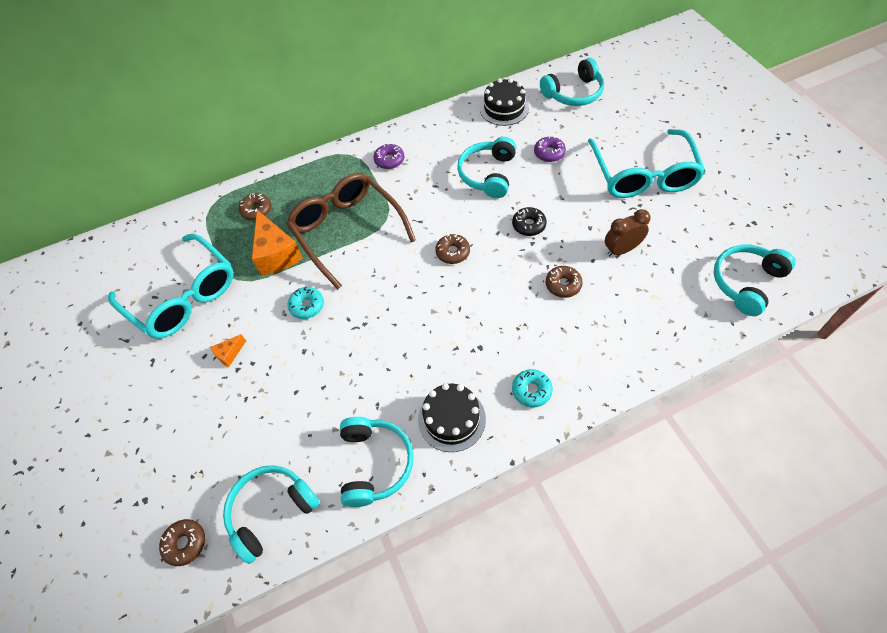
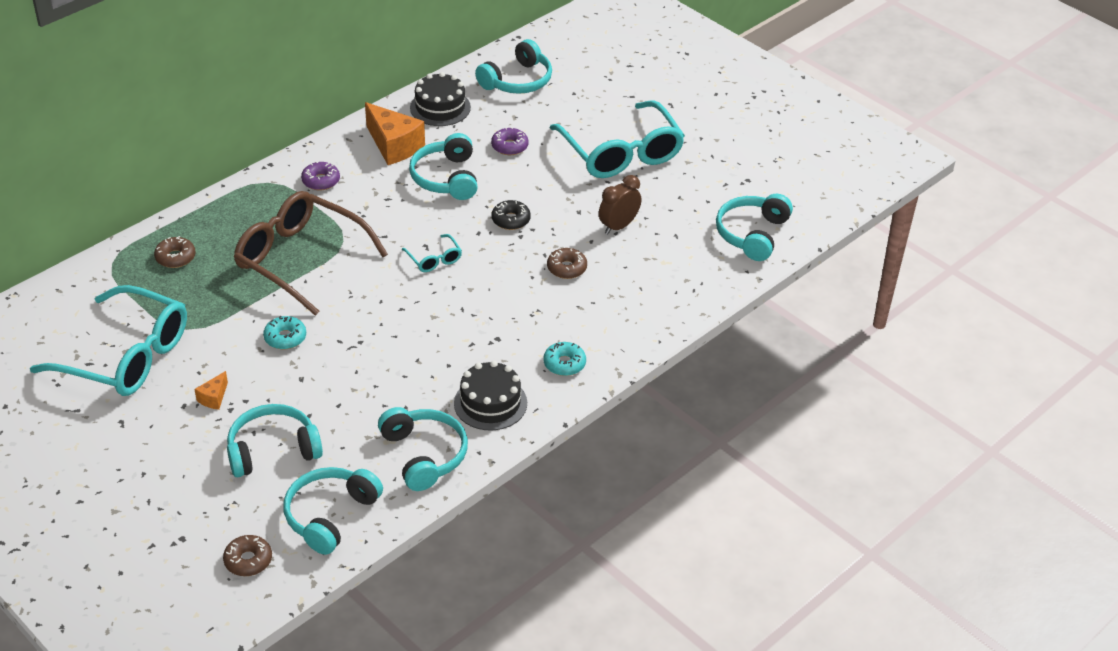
camera: 25 degrees left, 15 degrees down
(252, 422) = (273, 450): none -> turquoise headphones
(276, 254) = (223, 296): orange cheese -> orange cheese (394, 146)
(453, 252) = (434, 259): brown donut -> turquoise glasses

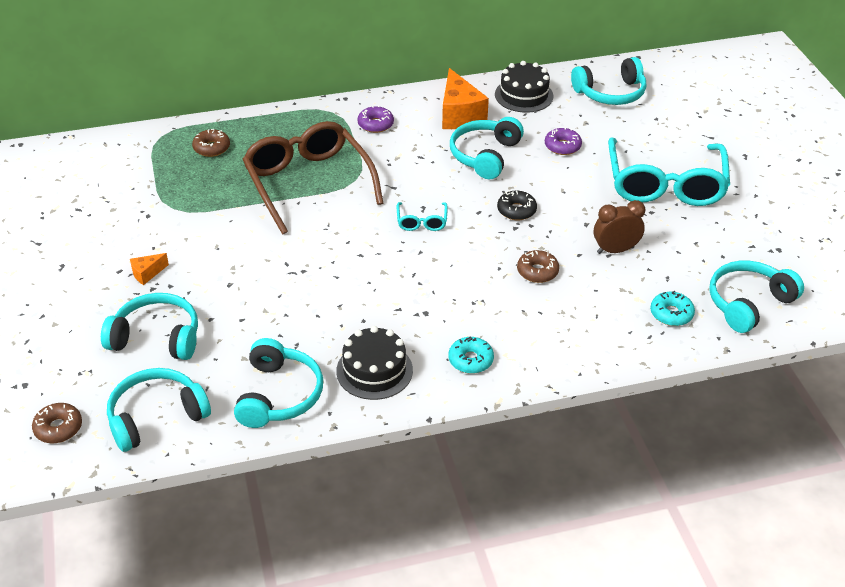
camera: 30 degrees right, 0 degrees up
(126, 356) = (110, 214): turquoise glasses -> none
(285, 338) = (244, 244): turquoise donut -> turquoise donut (671, 314)

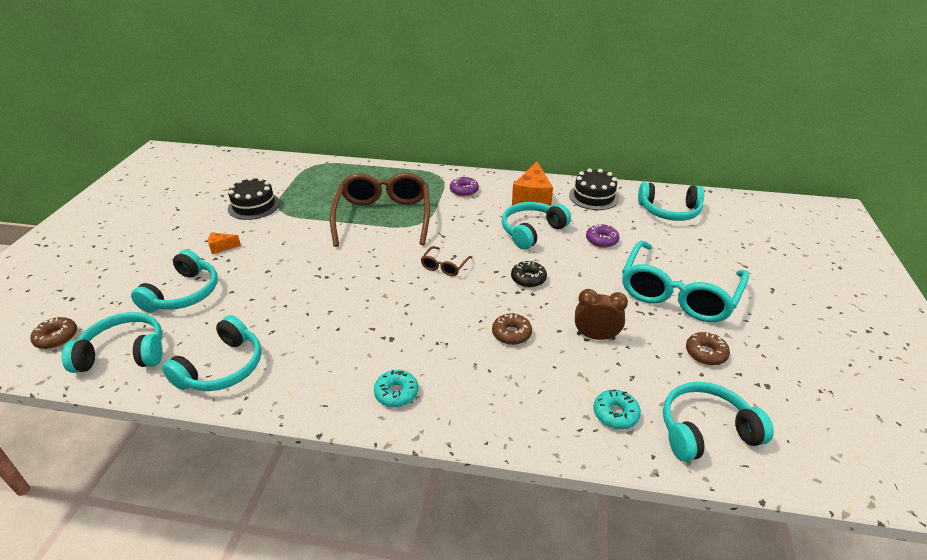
camera: 25 degrees right, 5 degrees down
(157, 338) = (183, 293): turquoise headphones -> turquoise headphones turned 75 degrees clockwise
(211, 148) = (339, 179): brown donut -> brown donut (705, 353)
(374, 370) = (311, 373): black cake -> black cake (254, 206)
(422, 222) = (444, 266): turquoise glasses -> brown glasses

